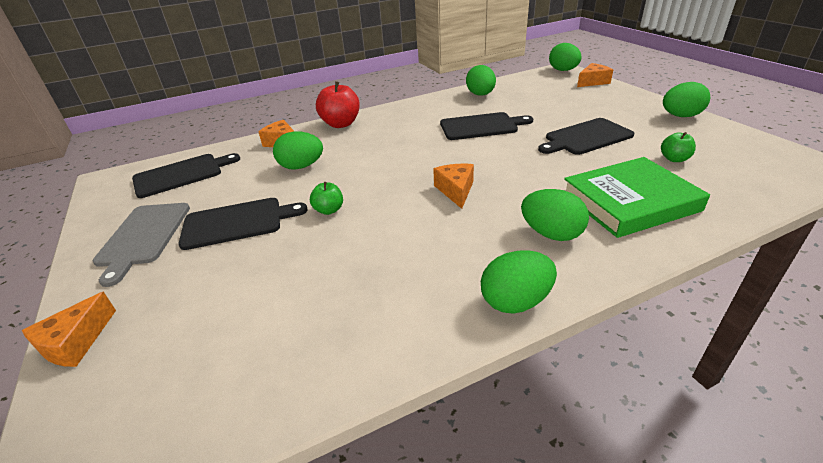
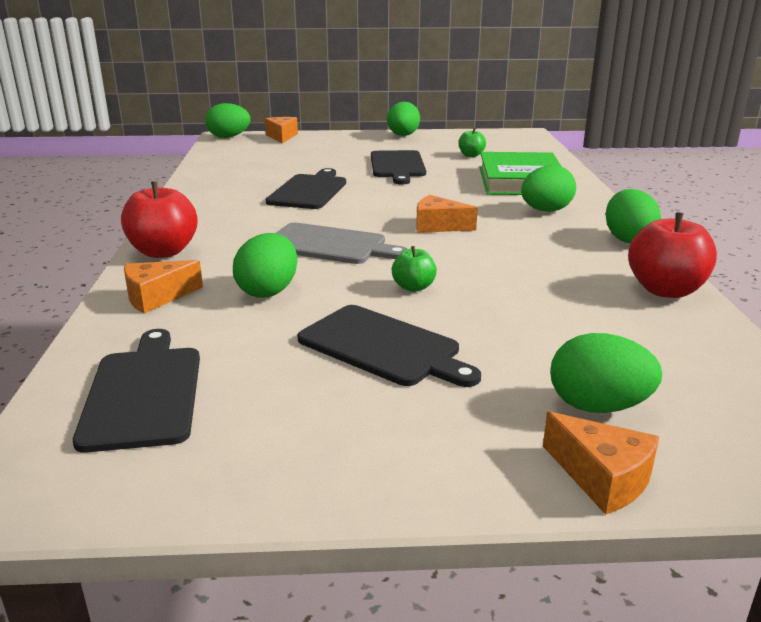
camera: 70 degrees left, 10 degrees down
(143, 236) = (348, 429): grey cutting board -> grey cutting board (329, 245)
(237, 222) = (383, 347): black cutting board -> black cutting board turned 120 degrees clockwise
(387, 346) = (665, 290): none -> red apple
(480, 95) = (222, 175): green egg -> green egg (598, 406)

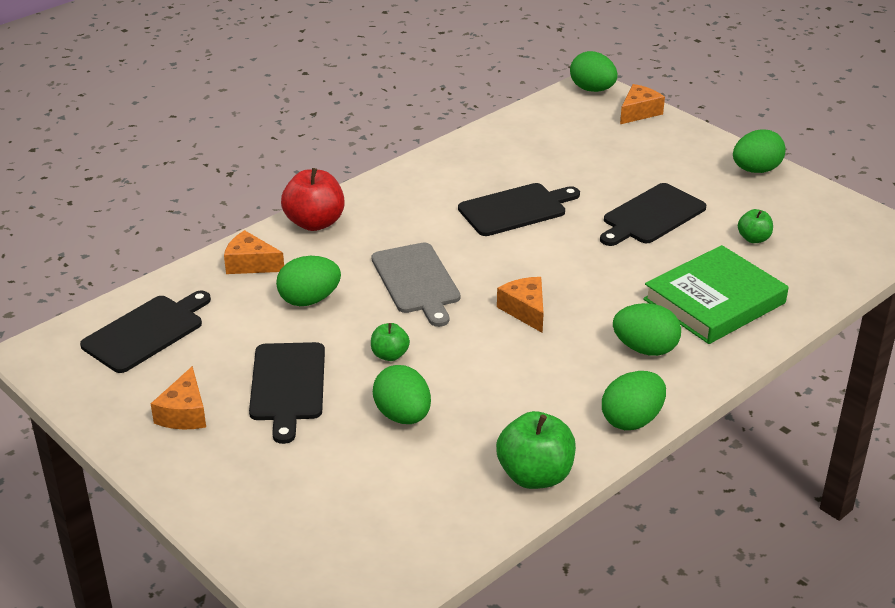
camera: 50 degrees right, 10 degrees up
(598, 406) = (306, 502): green egg -> green egg (403, 416)
(602, 478) = (227, 529): orange cheese -> orange cheese (184, 413)
(665, 290) = (535, 476): red apple -> green apple

